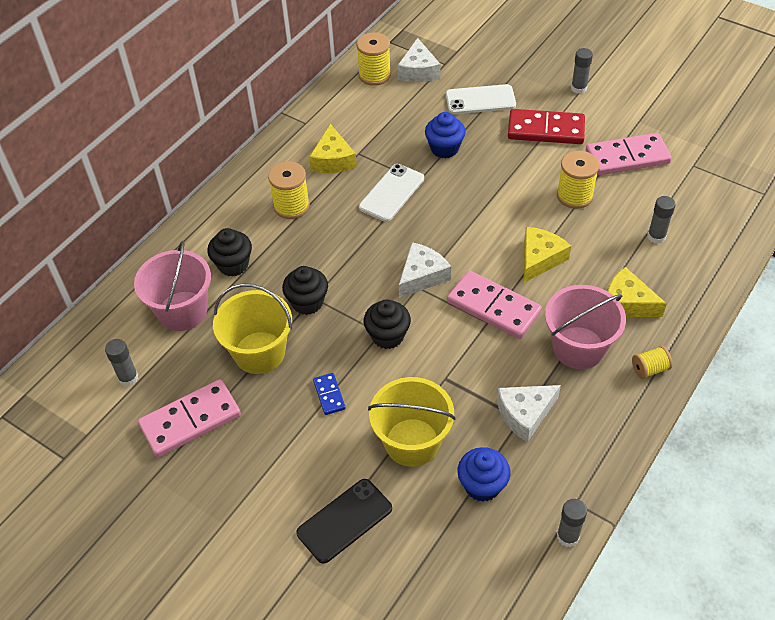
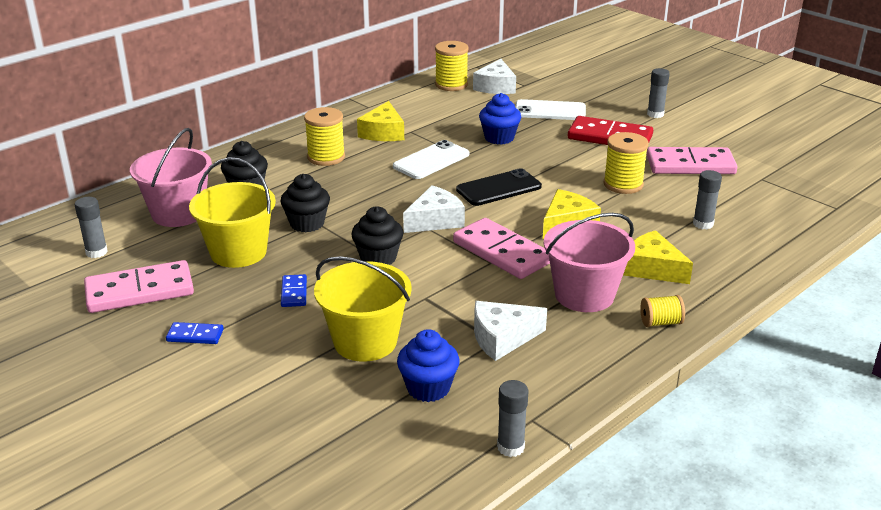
camera: 10 degrees right, 20 degrees down
(263, 465) = (195, 335): none -> blue domino
(344, 520) = (259, 393): black phone -> black phone (499, 188)

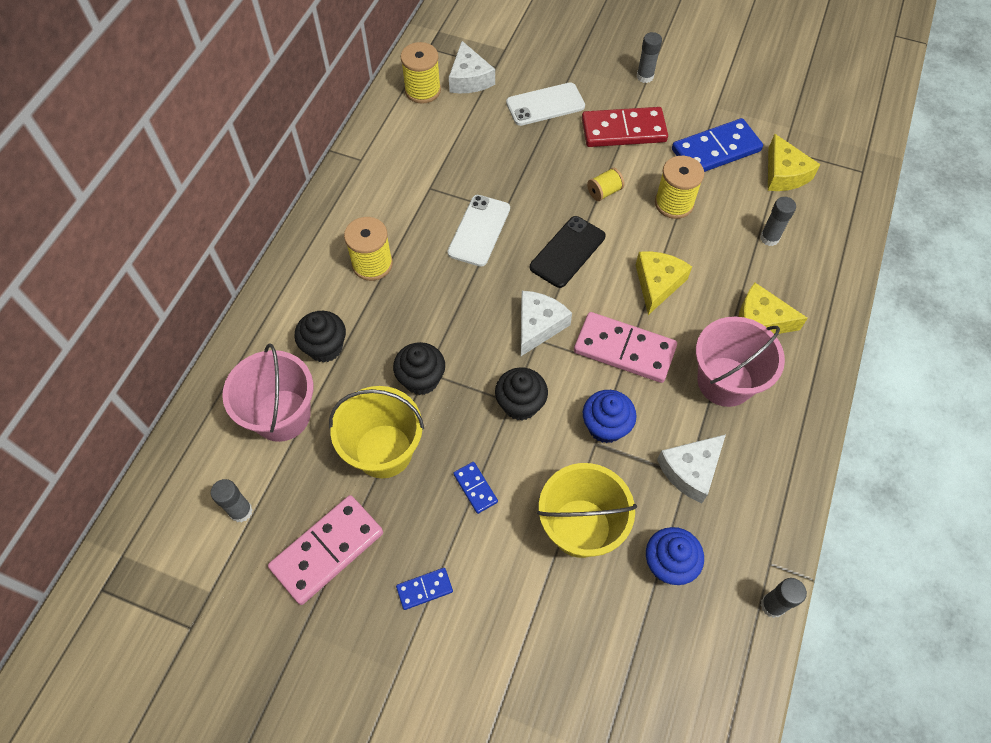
camera: 25 degrees left, 30 degrees up
(383, 132) = (404, 200): yellow cheese -> yellow cheese (784, 174)
(499, 138) = (522, 168): blue cupcake -> blue cupcake (605, 426)
(660, 322) = (803, 393): yellow spool -> yellow spool (604, 192)
(690, 165) = (715, 150): pink domino -> blue domino

